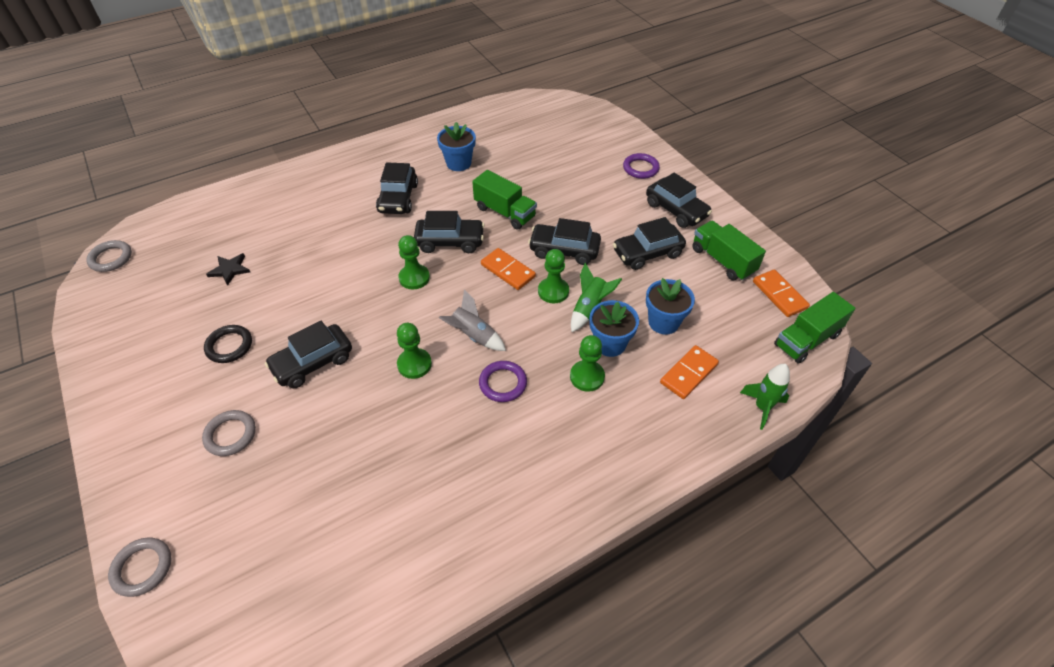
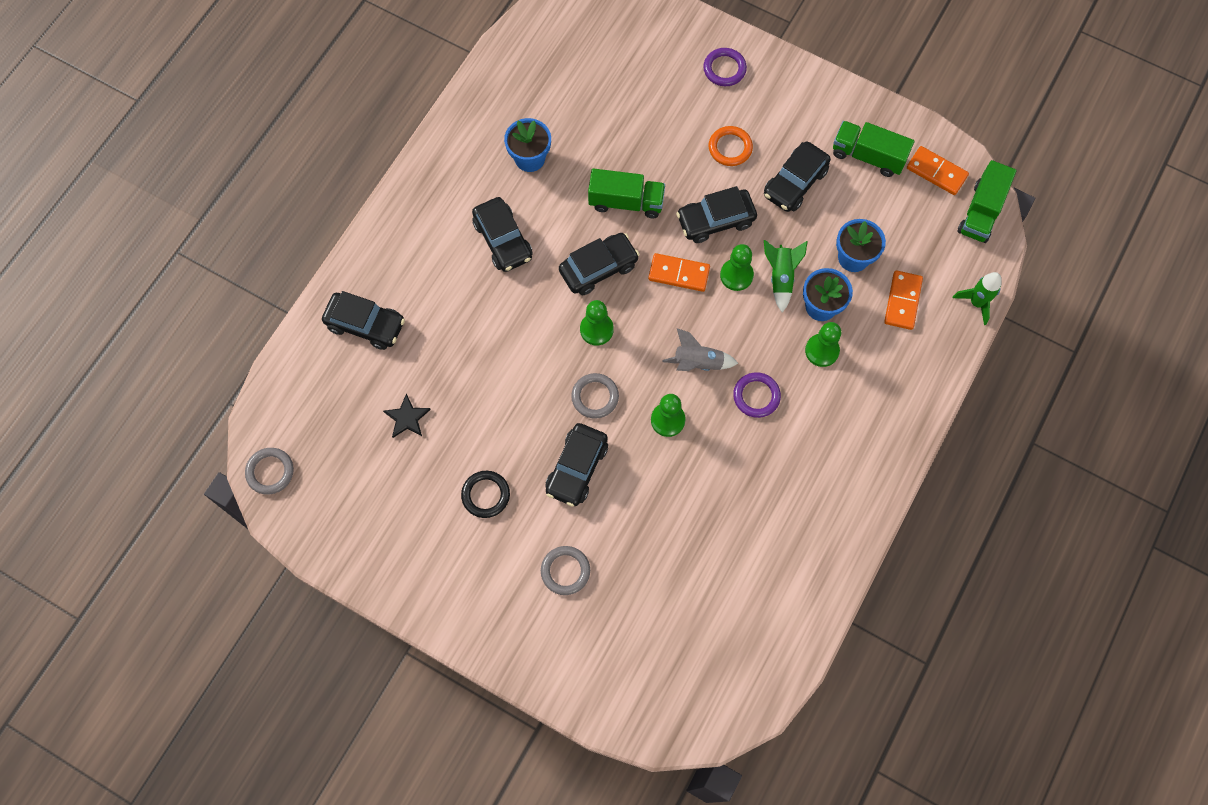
camera: 30 degrees left, 20 degrees up
(142, 568) = (596, 705): grey ring -> grey ring (595, 397)
(610, 212) = (730, 148): none -> orange ring
(676, 210) = (791, 111): black car -> black car (366, 324)

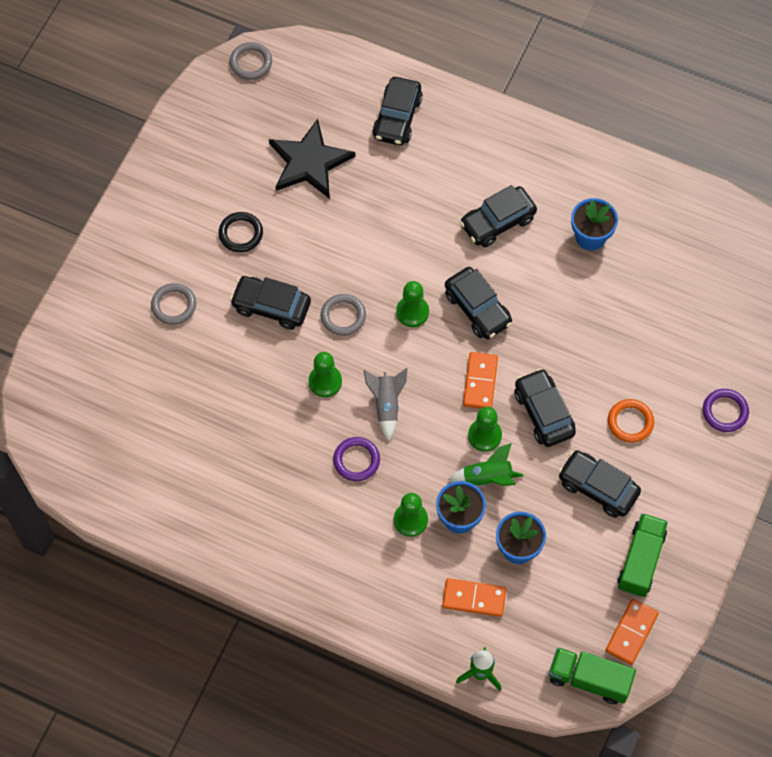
camera: 85 degrees right, 5 degrees down
(407, 418) = (309, 162): black star -> black star, size x2.03
(626, 202) = (554, 328): green truck -> none

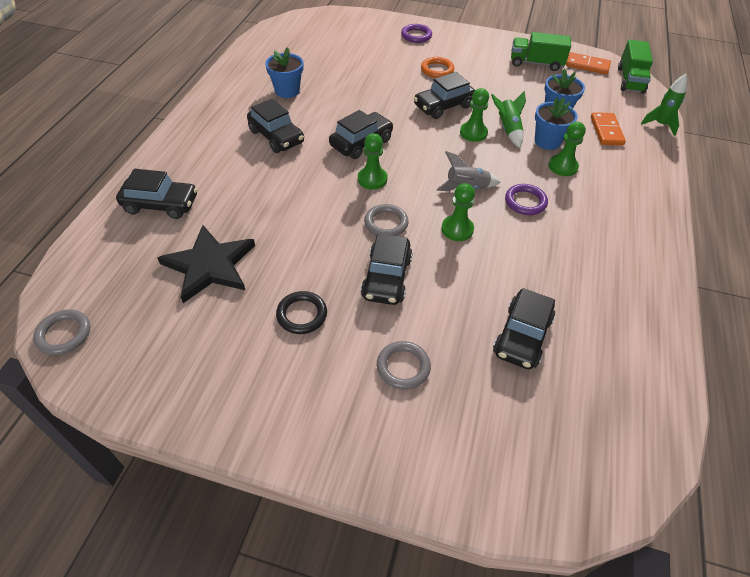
camera: 100 degrees left, 15 degrees down
(480, 382) = (427, 138): orange domino -> none
(598, 488) = (492, 81): black car -> black car (522, 336)

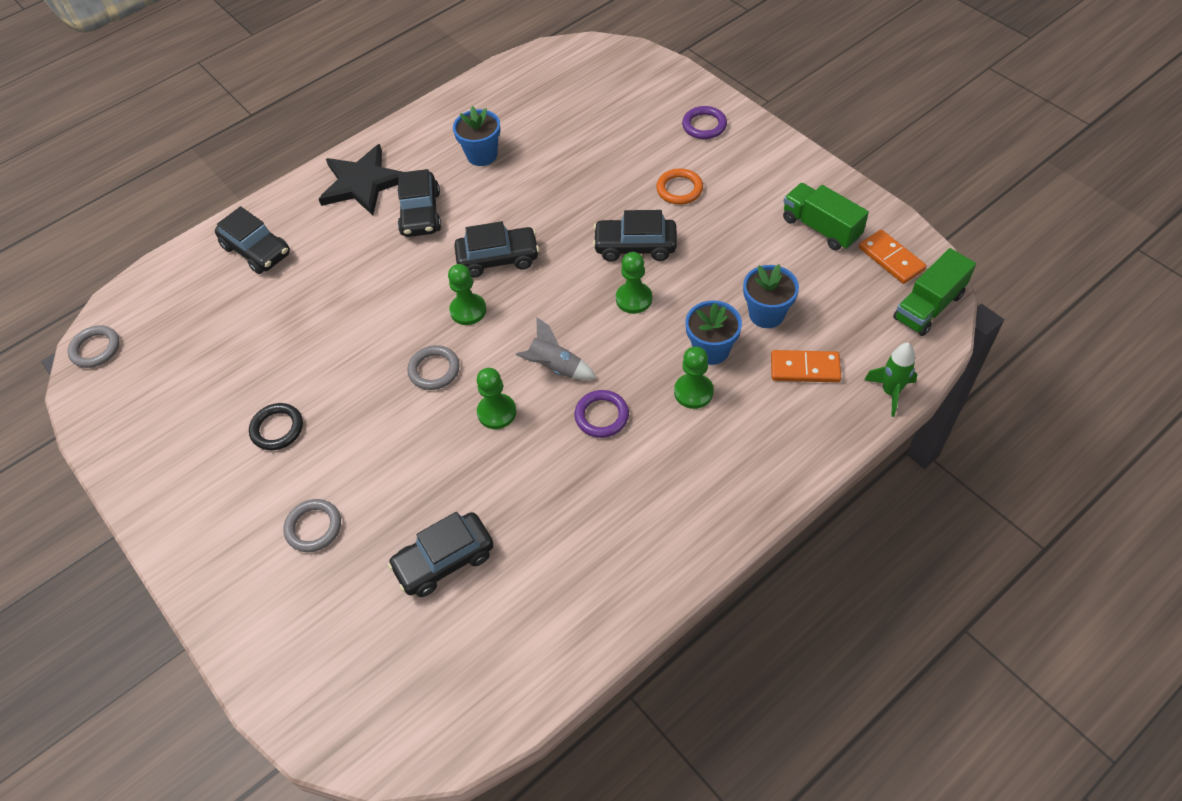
camera: 40 degrees right, 5 degrees up
(209, 266) = (245, 338): black star -> black star (362, 183)
(387, 278) = (380, 431): black car -> none
(508, 130) = (679, 312): green rocket -> none
(606, 131) = (805, 368): orange domino -> orange domino turned 60 degrees clockwise

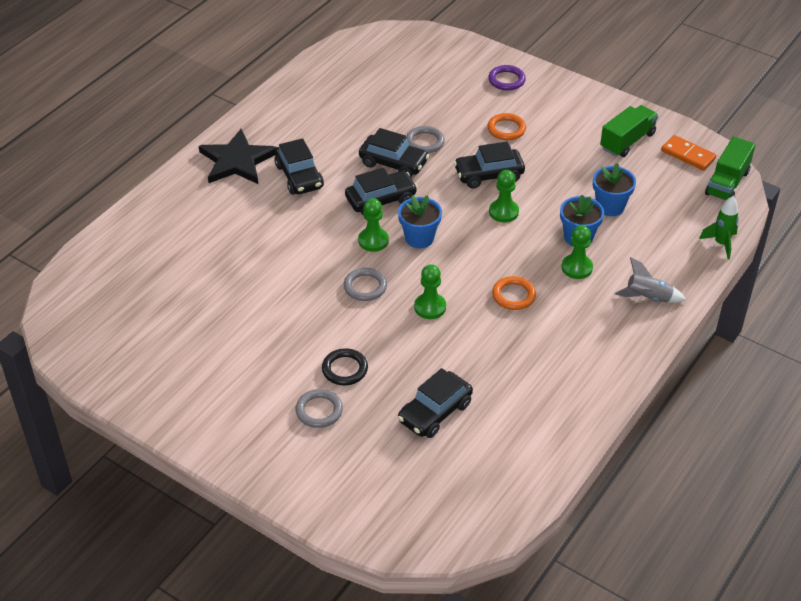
camera: 20 degrees left, 10 degrees down
(96, 349) = (60, 320): grey ring -> grey ring (425, 142)
(257, 250) = (168, 225): black car -> black car (393, 163)
(277, 429) = (254, 350): black ring -> black ring (345, 369)
(482, 155) = (331, 126): blue flower pot -> blue flower pot (419, 238)
(555, 367) = (462, 269): grey rocket -> grey rocket (648, 298)
(601, 416) = (513, 295): purple ring -> orange ring
(805, 368) = (653, 238): orange domino -> none
(821, 228) = (627, 141): green truck -> green truck turned 105 degrees clockwise

